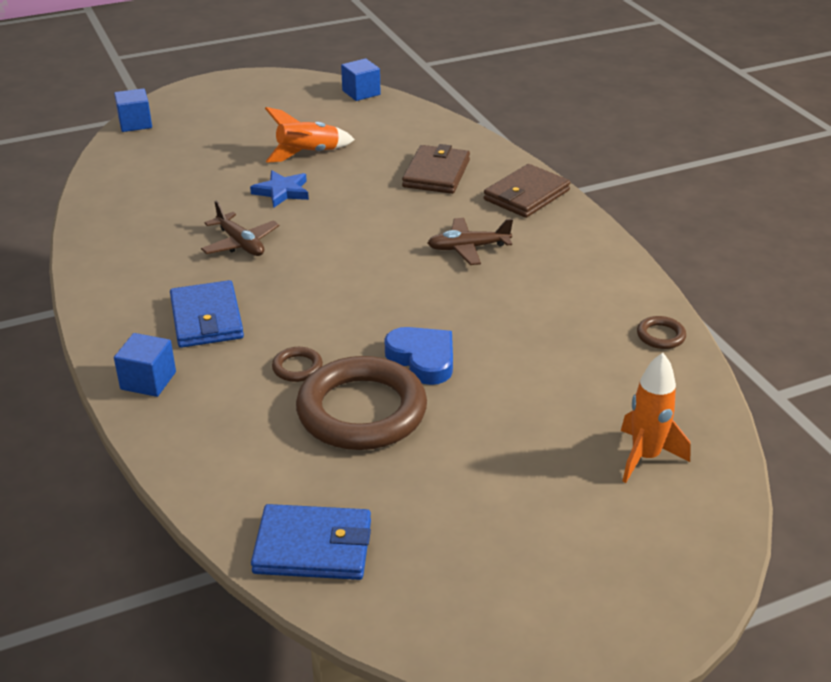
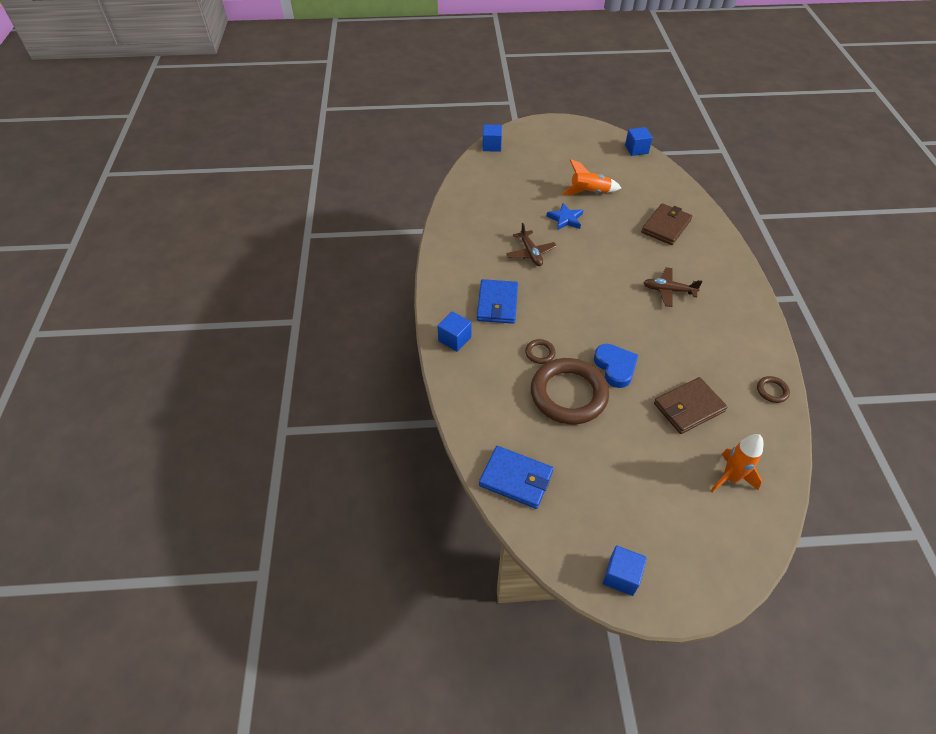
camera: 20 degrees right, 15 degrees up
(526, 195) = (719, 257): brown wallet -> brown wallet (688, 407)
(531, 634) = (621, 576): none -> blue cube

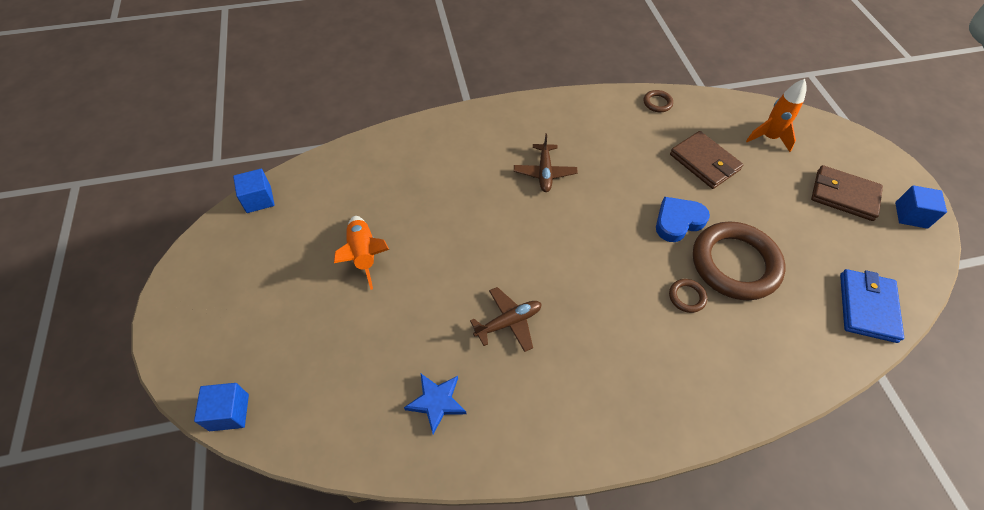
camera: 100 degrees left, 5 degrees up
(454, 339) = (703, 404): blue cube -> none
(497, 304) = (620, 355): blue wallet -> none
(565, 219) = (427, 282): blue star -> blue star (436, 402)
(666, 226) = (430, 171): brown wallet -> brown wallet (843, 195)

